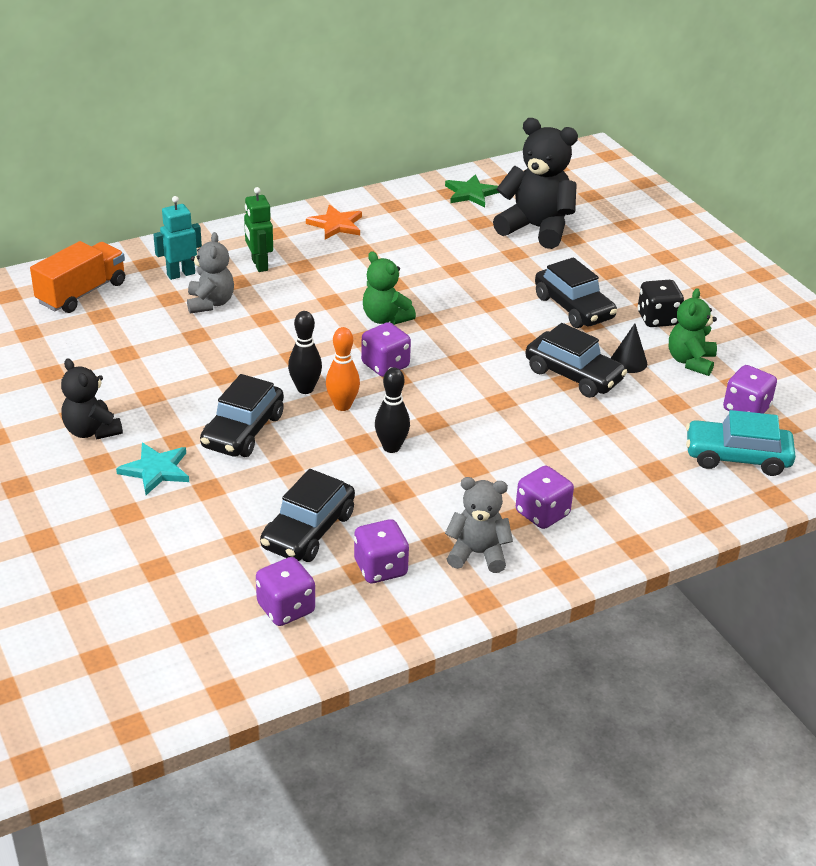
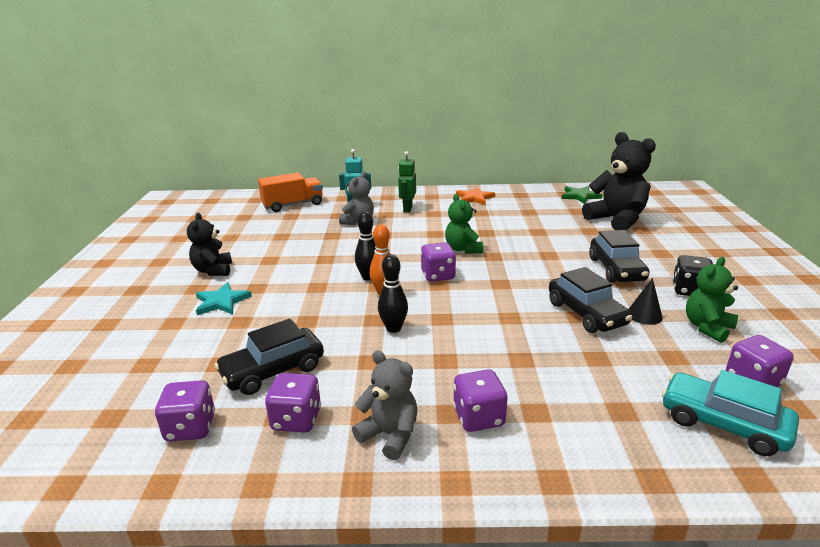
camera: 30 degrees right, 10 degrees down
(243, 431) = (301, 292): black car -> none

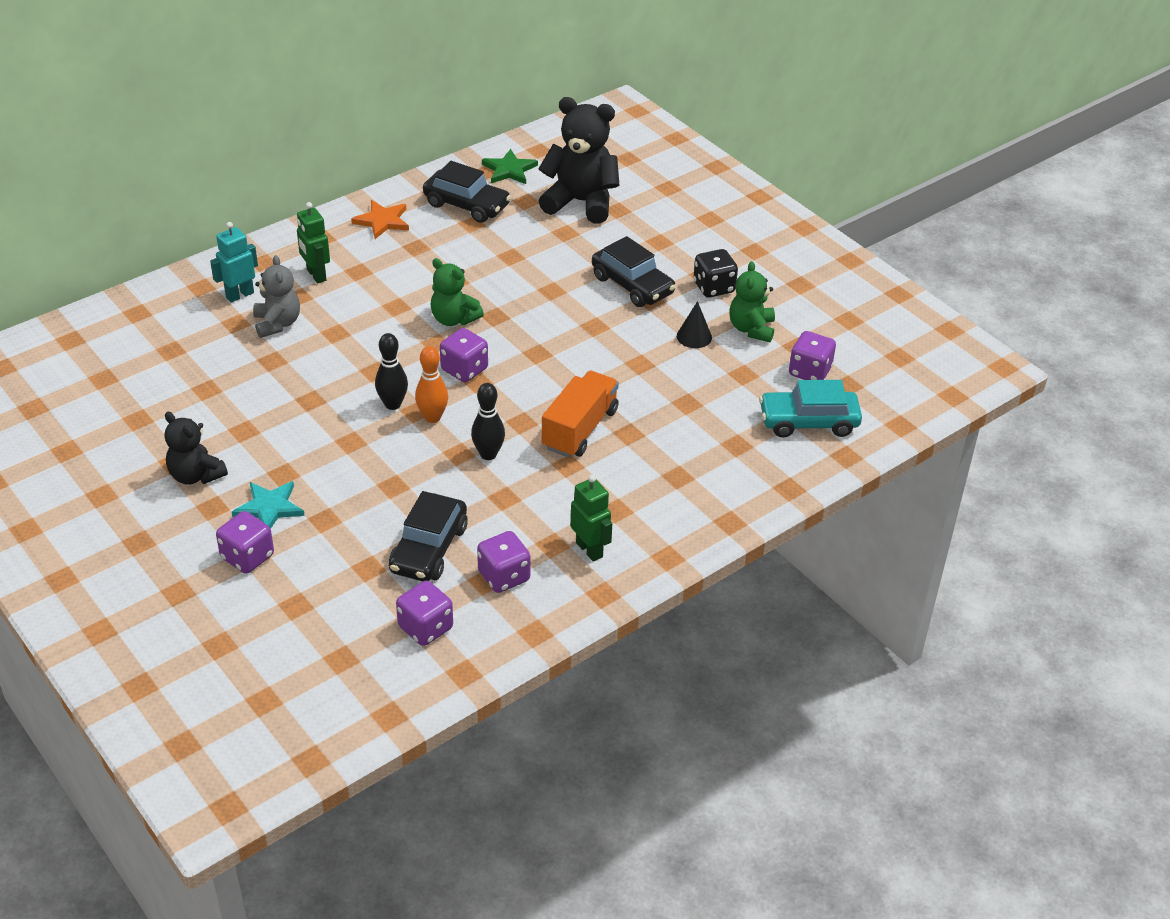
camera: 40 degrees left, 15 degrees up
(293, 205) = (145, 328): orange truck -> orange truck (580, 429)
(390, 435) = (589, 550): grey teddy bear -> green robot
(478, 417) = (641, 502): purple dice -> purple dice (247, 557)
(586, 313) = (645, 357): black car -> black car (466, 205)

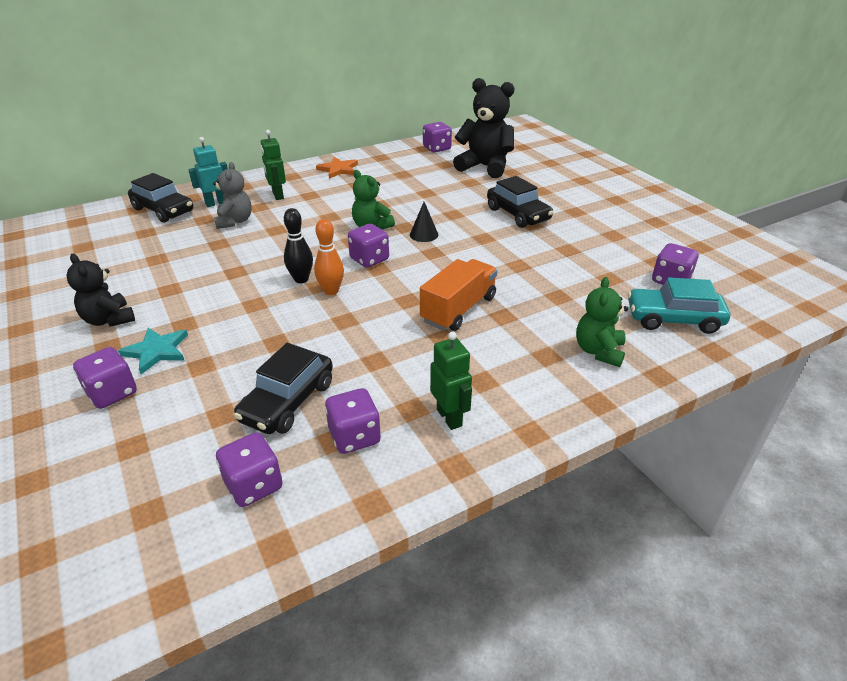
camera: 10 degrees right, 5 degrees down
(466, 205) = (401, 164): black car -> black car (163, 210)
(488, 454) = (371, 323): black bowling pin -> none
(509, 170) = (437, 148): green star -> purple dice
(694, 336) = (566, 249): black cone -> black cone (424, 234)
(714, 287) = (584, 219): black dice -> none
(751, 329) = (616, 247): green teddy bear -> green teddy bear (598, 351)

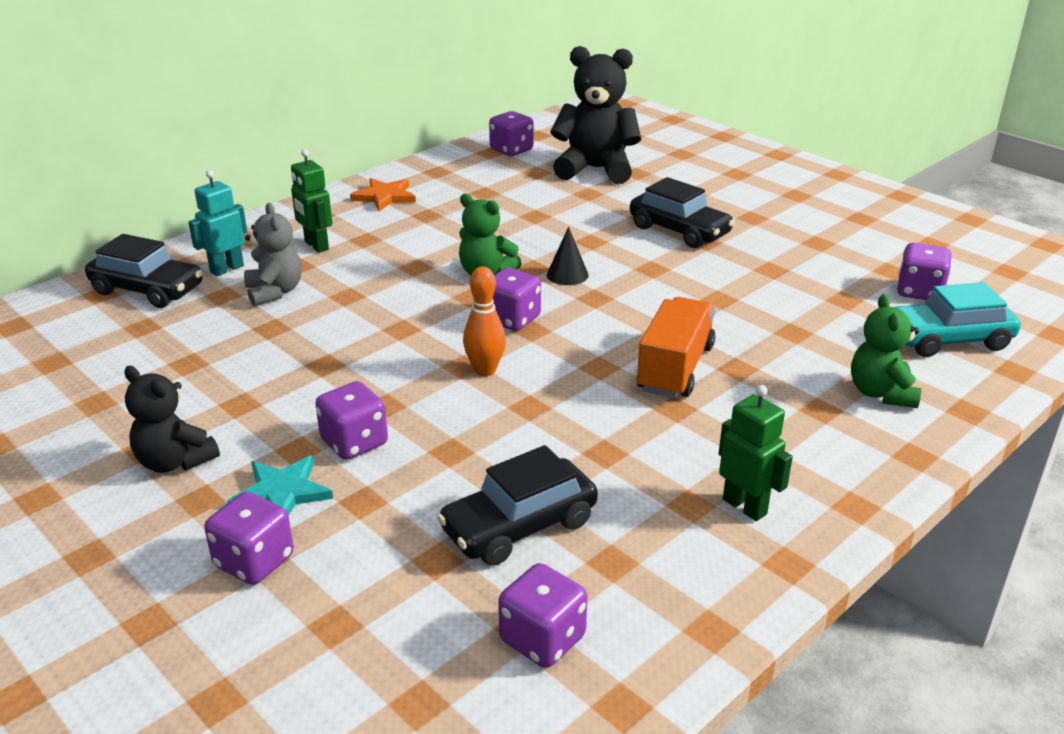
camera: 15 degrees left, 5 degrees down
(288, 401) = (519, 526): black car -> black car turned 45 degrees clockwise
(301, 279) = (431, 361): black bowling pin -> none
(354, 436) = (637, 553): purple dice -> purple dice (354, 442)

